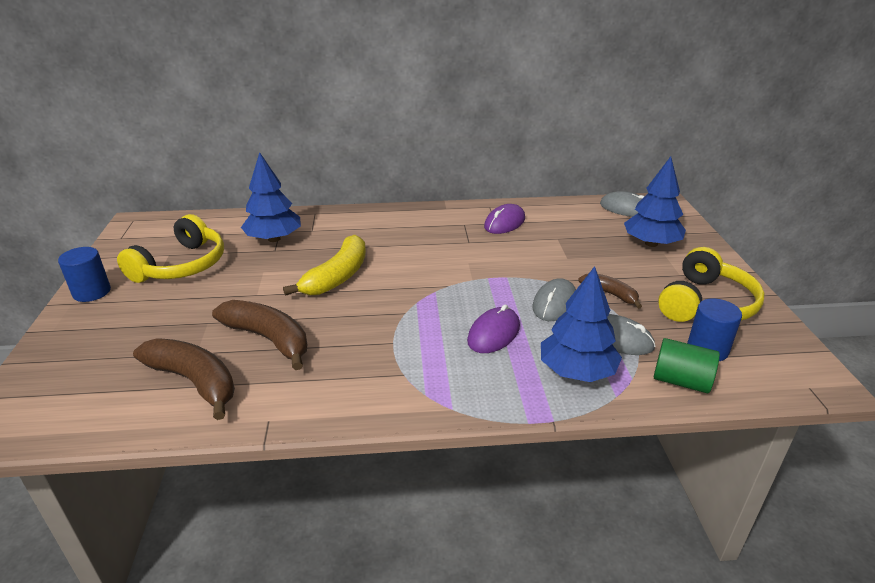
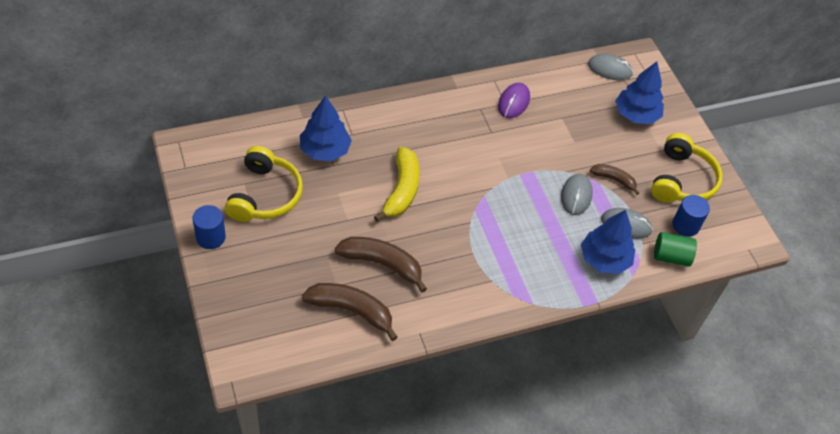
camera: 20 degrees left, 20 degrees up
(493, 333) = (541, 233): purple mouse -> none

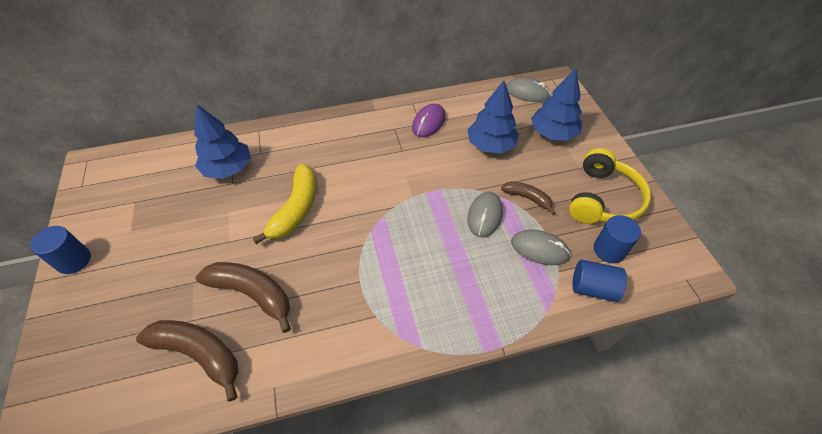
camera: 10 degrees right, 0 degrees up
(264, 195) = (150, 214): yellow headphones -> none
(604, 259) = (513, 290): blue tree -> blue tree (491, 145)
(671, 257) = (593, 288): green cylinder -> blue cylinder

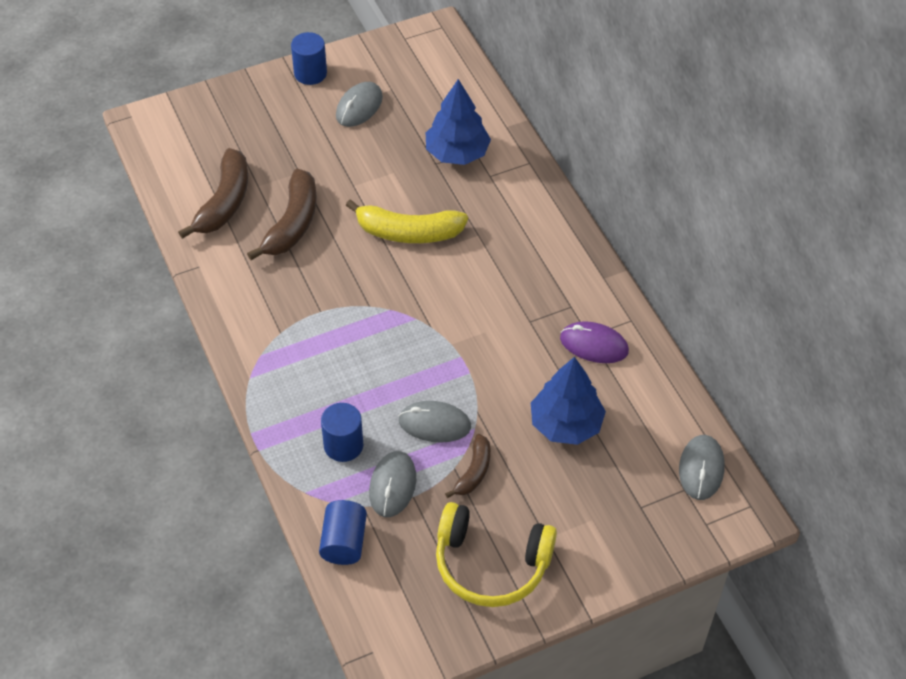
camera: 80 degrees right, 0 degrees up
(140, 227) = (359, 107): none -> grey mouse
(553, 133) = (611, 504): blue tree -> none
(609, 250) = (404, 564): blue cylinder -> blue cylinder (343, 445)

